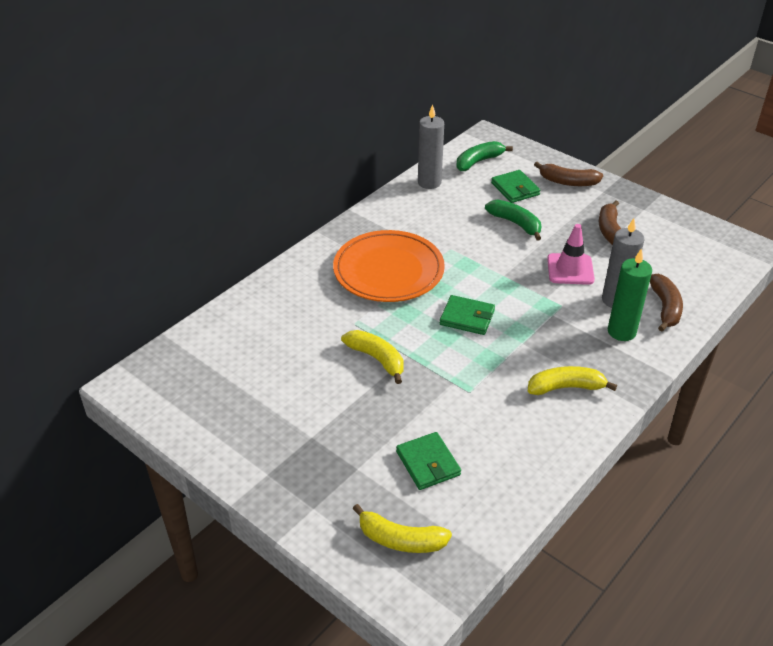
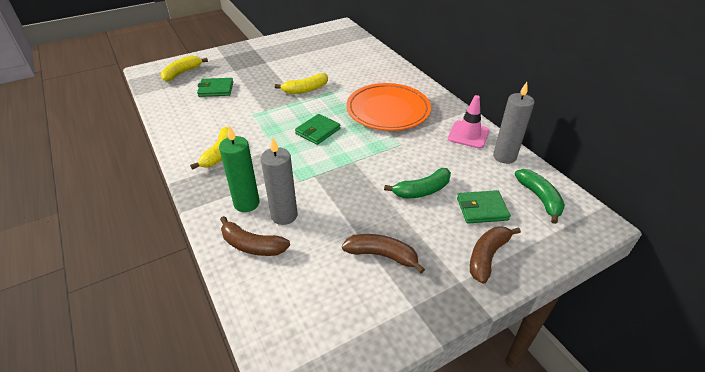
camera: 110 degrees right, 0 degrees up
(570, 269) = (340, 202): pink traffic cone -> pink traffic cone (468, 135)

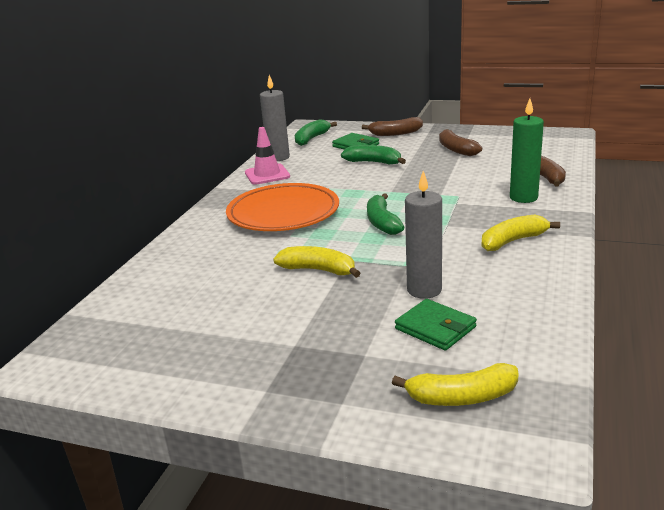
camera: 130 degrees left, 15 degrees down
(284, 215) = (499, 182): grey candle -> grey candle (424, 290)
(318, 131) = (382, 222): green wallet -> green banana

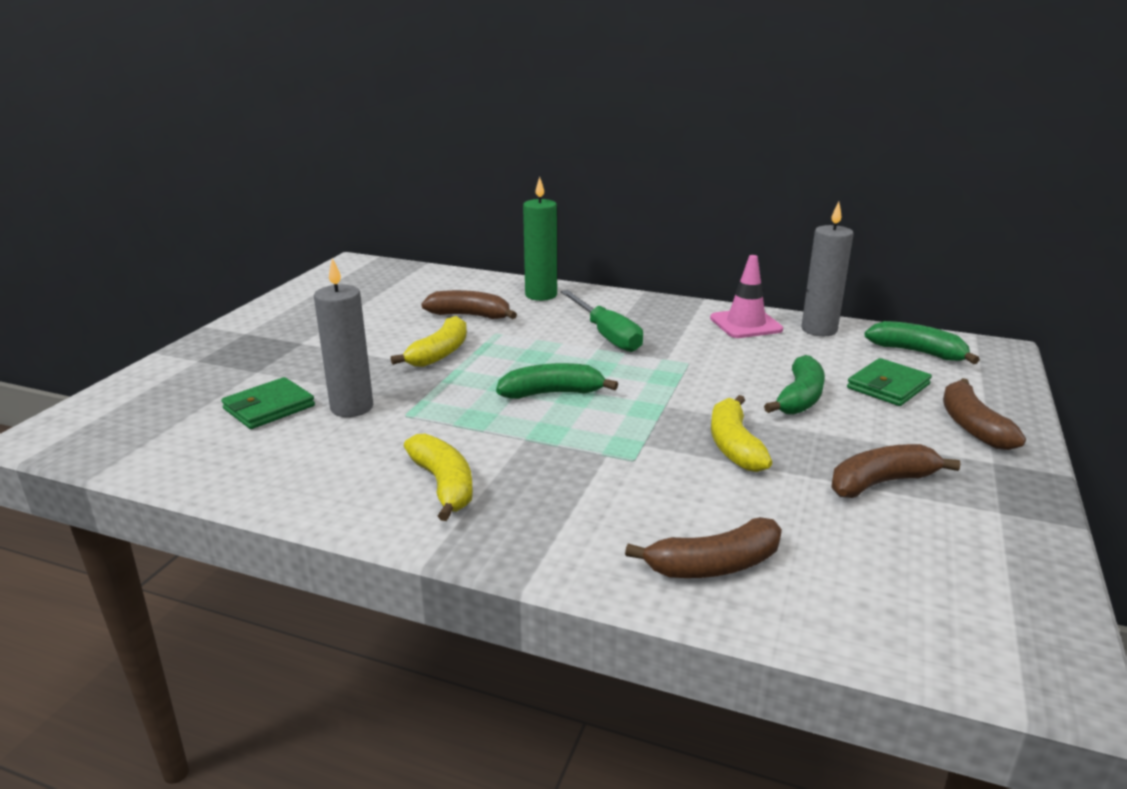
camera: 90 degrees right, 0 degrees up
(236, 268) = (470, 315): none -> brown banana
(283, 213) = (606, 335): orange plate -> green screwdriver
(461, 397) = (146, 410): yellow banana -> yellow banana (734, 445)
(523, 197) = (609, 522): green candle -> green candle (541, 295)

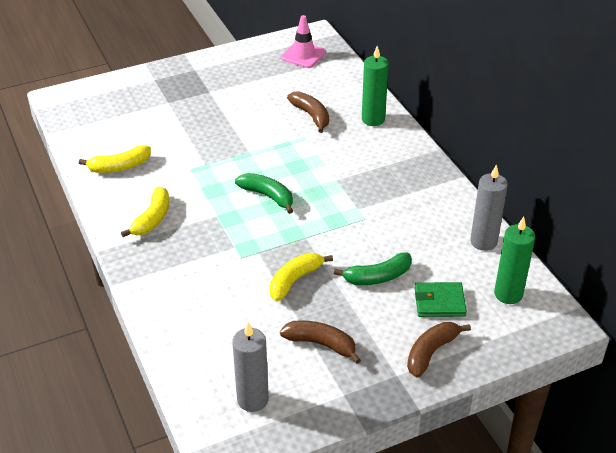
camera: 45 degrees right, 15 degrees up
(269, 407) = (146, 130): green wallet -> none
(352, 407) = (175, 151): grey candle -> grey candle (252, 399)
(440, 353) = (257, 137): yellow banana -> yellow banana (119, 167)
(606, 335) = (356, 172): green screwdriver -> none
(714, 565) = (187, 325): brown banana -> none
(746, 324) = (448, 211): pink traffic cone -> pink traffic cone (303, 55)
(917, 352) = (508, 294): green banana -> green candle

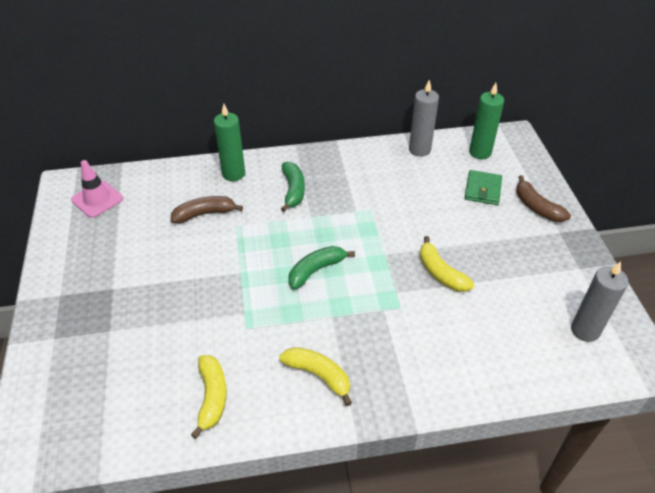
camera: 75 degrees left, 5 degrees up
(321, 344) = (522, 270): brown banana -> none
(377, 277) = (447, 218): green banana -> green banana (293, 190)

